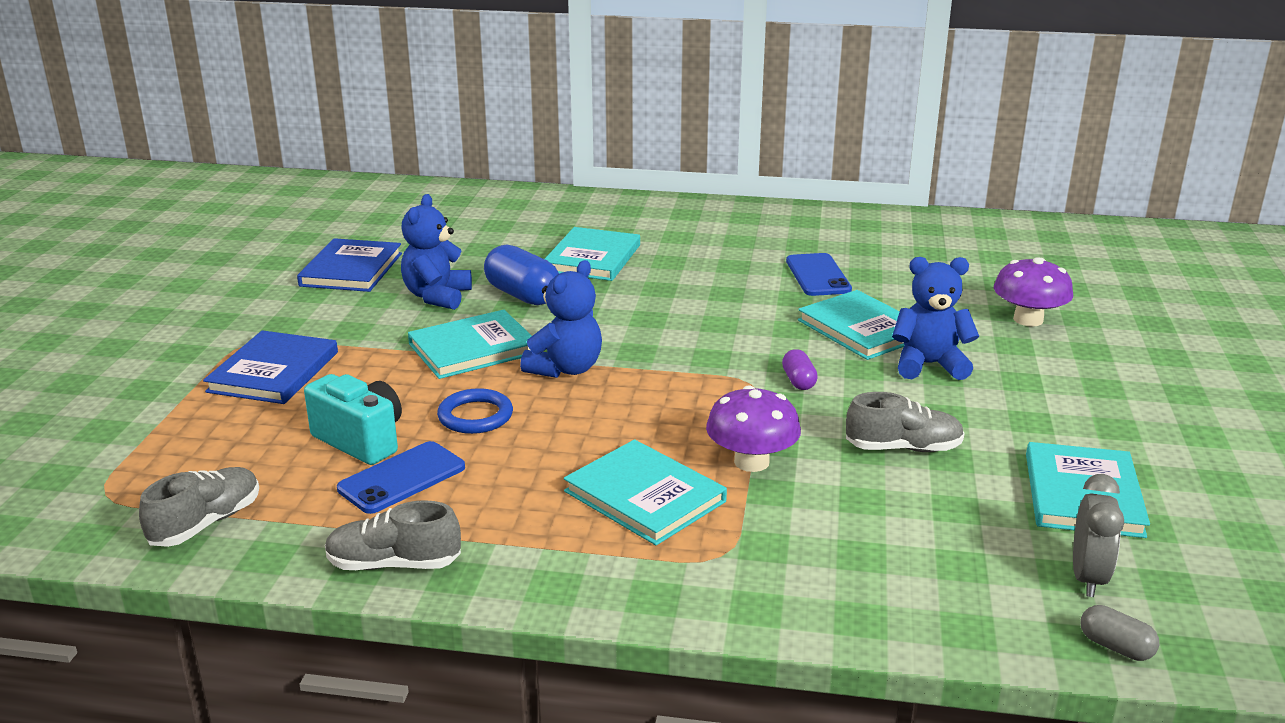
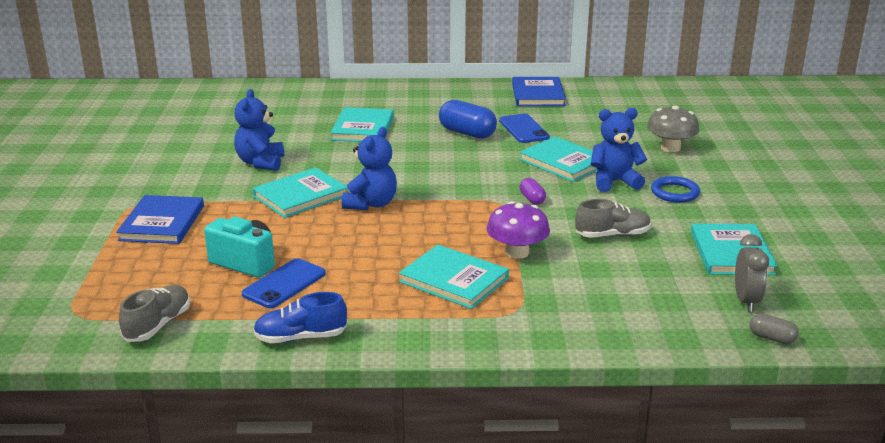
camera: 10 degrees left, 0 degrees up
(351, 269) = (189, 148): blue book -> blue book (538, 95)
(394, 564) = (301, 337): grey shoe -> blue shoe
(475, 416) = (320, 240): blue ring -> blue ring (674, 193)
(522, 295) = (322, 157): blue capsule -> blue capsule (467, 133)
(1028, 320) = (670, 148): purple mushroom -> grey mushroom

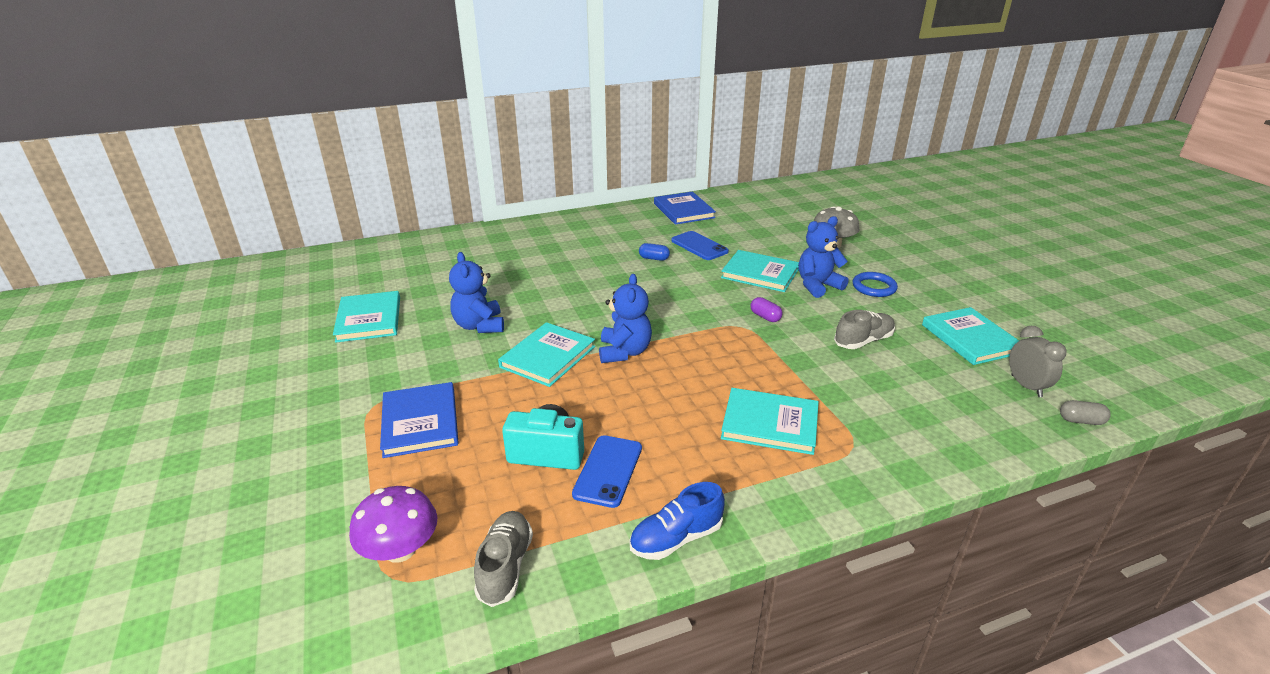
camera: 20 degrees left, 5 degrees up
(363, 128) = (554, 269): turquoise book -> turquoise book (369, 319)
(467, 133) = (654, 258): blue capsule -> blue capsule, size x0.52
(517, 252) = (800, 378): purple mushroom -> purple mushroom (400, 549)

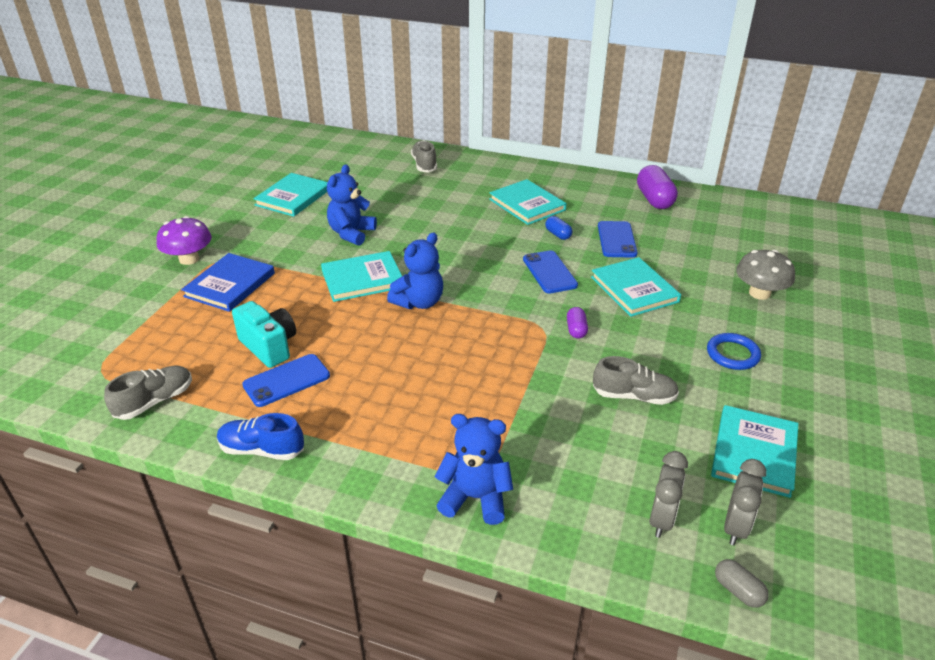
camera: 40 degrees right, 5 degrees up
(400, 549) = (123, 357): purple mushroom -> purple mushroom (189, 259)
(464, 247) = (424, 165): none -> grey shoe
(683, 210) = (654, 199): blue book -> purple capsule
(688, 287) = (549, 272): none -> blue phone
(770, 424) = (441, 415): turquoise book -> turquoise book (527, 204)
(817, 285) = (674, 326): blue teddy bear -> blue teddy bear (475, 498)
(990, 406) = (661, 519): none -> grey clock

